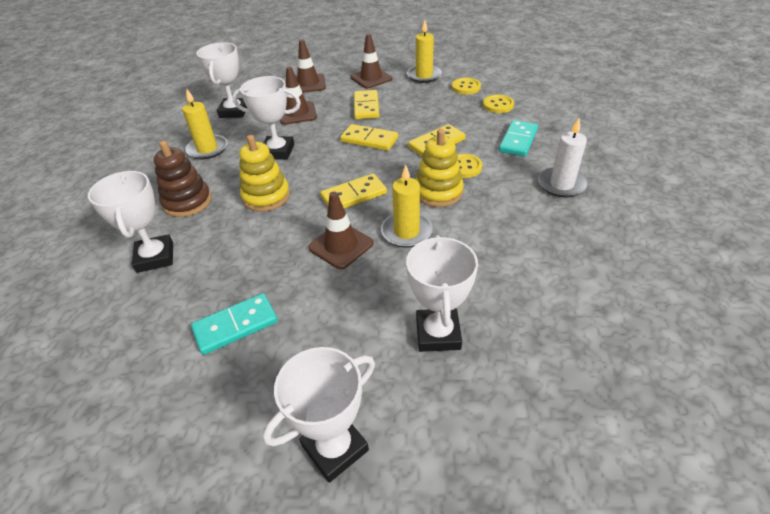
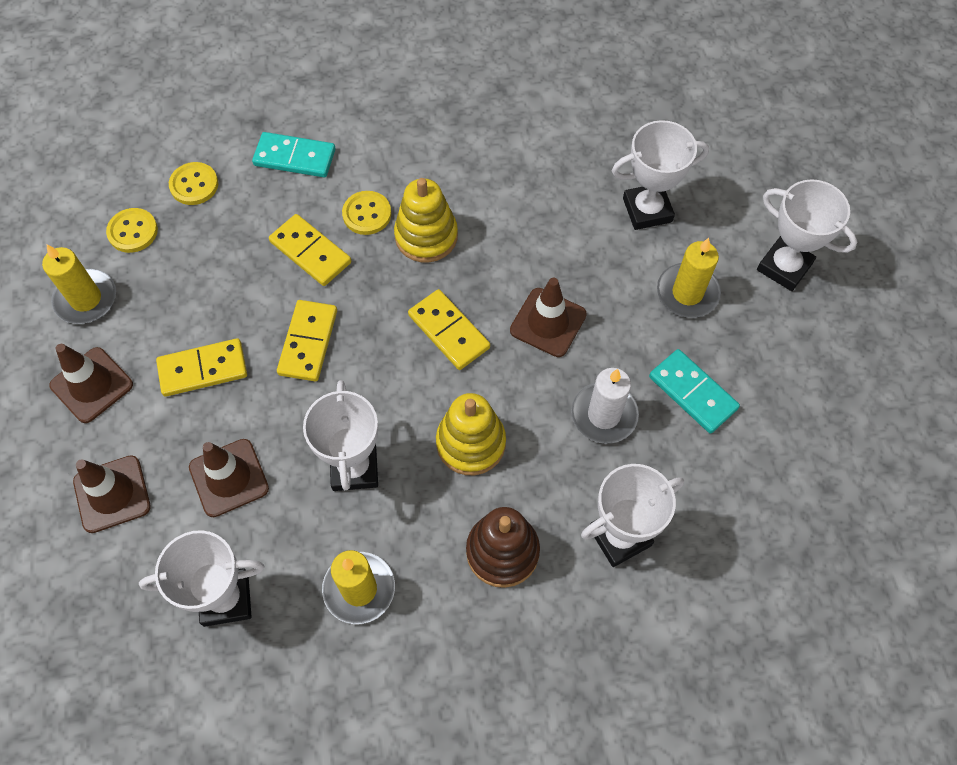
camera: 105 degrees left, 20 degrees up
(406, 232) = (509, 259): yellow candle -> yellow candle (687, 293)
(561, 184) = (391, 113): white candle -> white candle (604, 415)

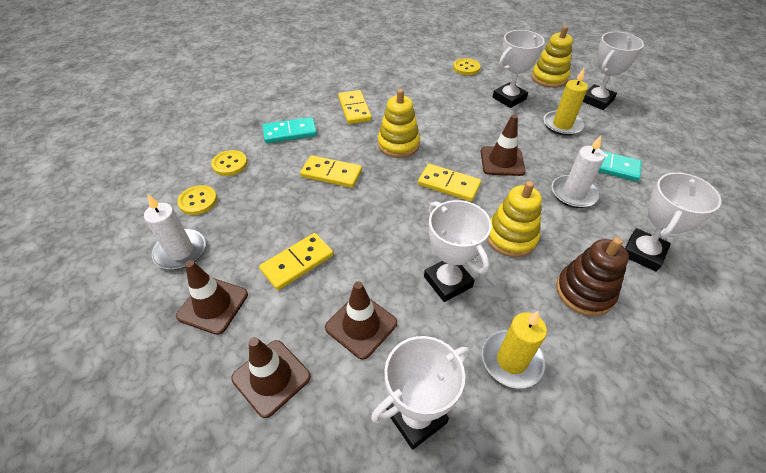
camera: 25 degrees left, 15 degrees down
(86, 299) = (180, 251): yellow candle -> white candle
(308, 342) = (363, 221): yellow domino -> yellow domino (354, 109)
(367, 214) = (354, 145): yellow button -> yellow button (466, 68)
(745, 191) = (549, 78): none -> yellow stacking toy
(784, 267) = (597, 100): white trophy -> white trophy turned 60 degrees counterclockwise

